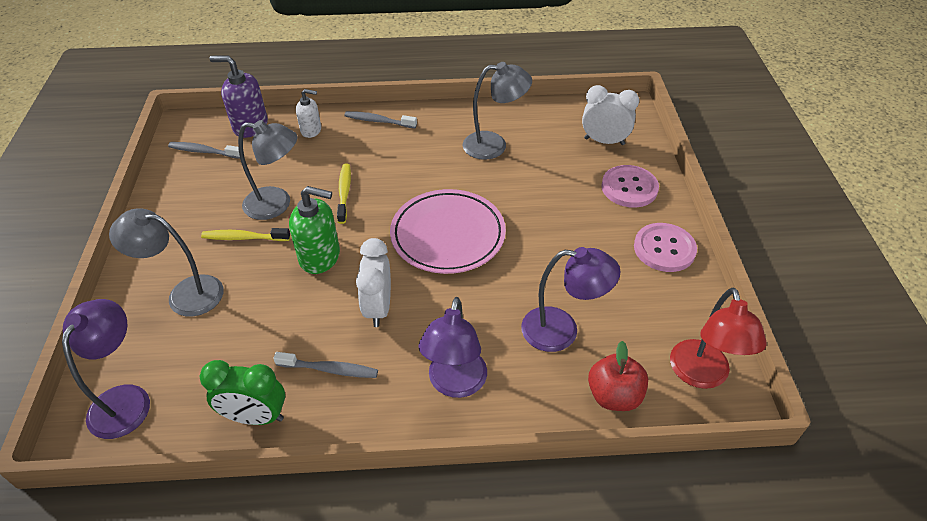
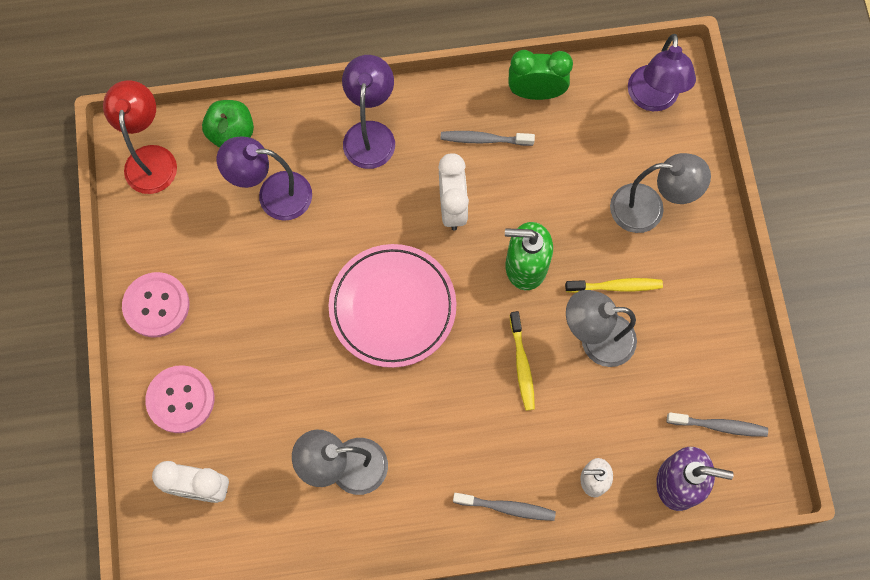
camera: 175 degrees right, 25 degrees up
(614, 396) = (232, 133): red apple -> green apple

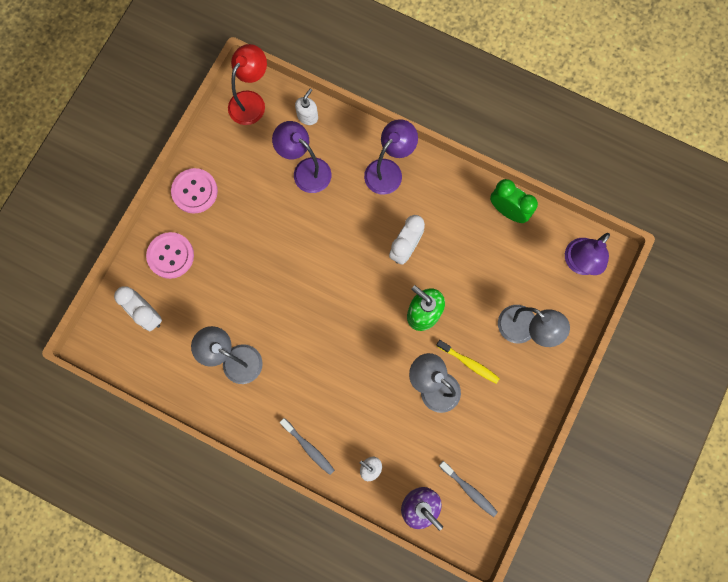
camera: 35 degrees right, 5 degrees up
(232, 133) = (307, 116): green apple -> white soap dispenser
(392, 307) = (327, 284): pink plate -> none
(484, 139) = (454, 219): grey toothbrush -> none
(522, 365) = (378, 371): yellow toothbrush -> none

